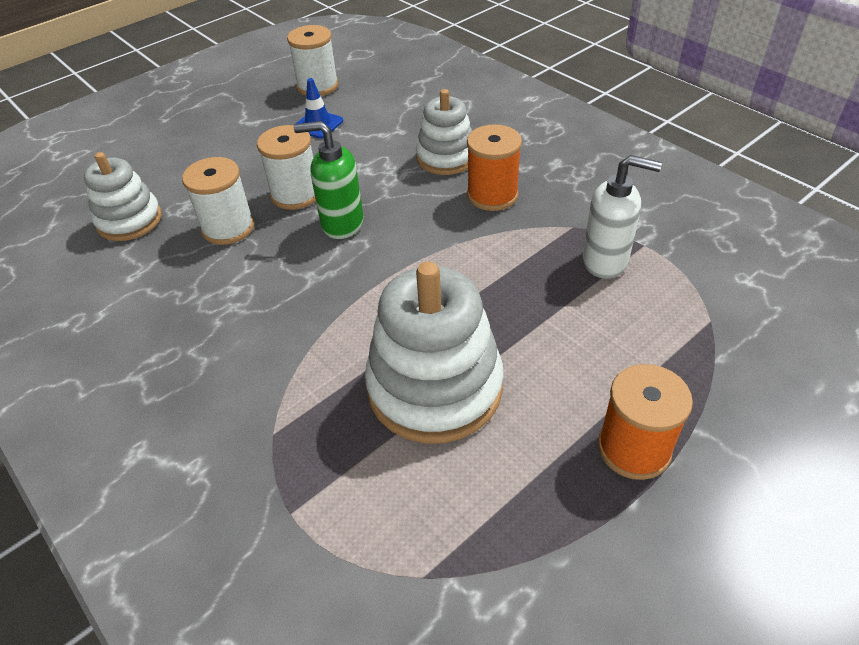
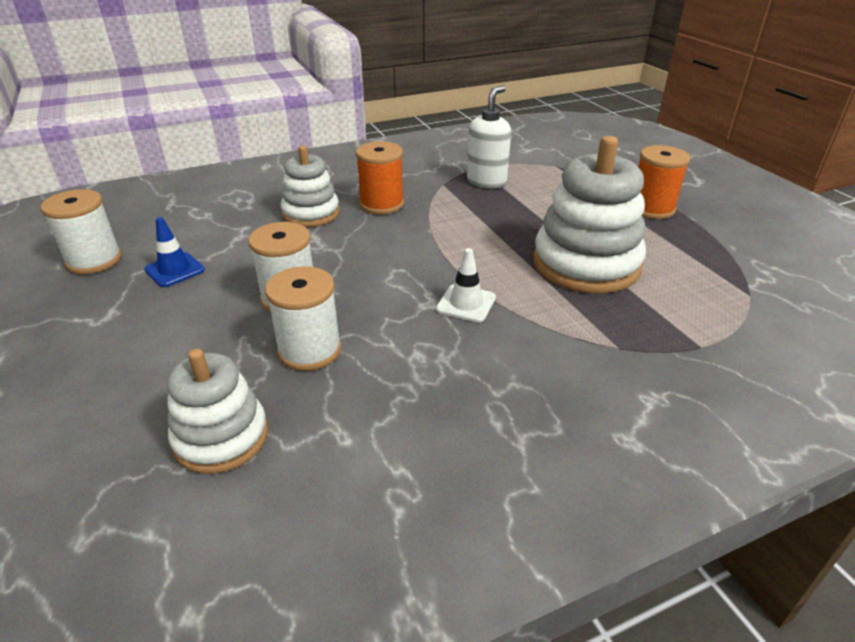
camera: 75 degrees left, 10 degrees down
(320, 302) = (466, 303): none -> white traffic cone
(342, 224) = (361, 278): green soap dispenser -> none

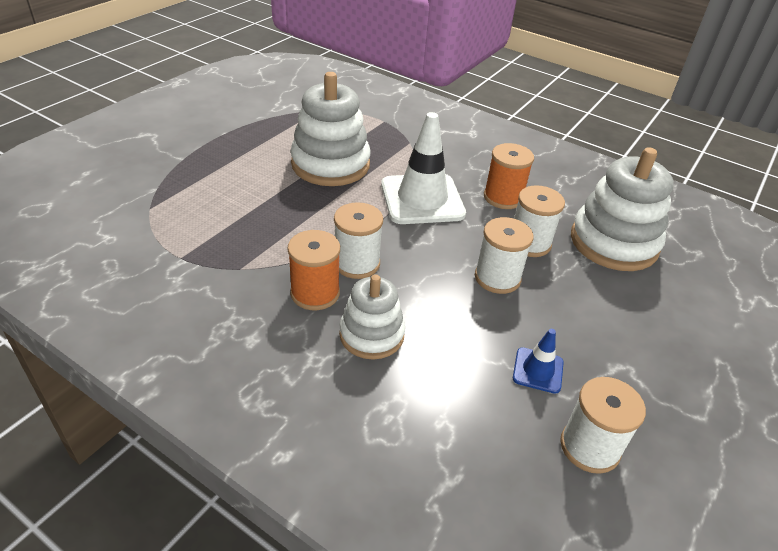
camera: 125 degrees left, 5 degrees up
(221, 437) = (613, 242): white stacking toy -> white stacking toy, size x1.63
(397, 230) = (357, 263): none -> white spool
(466, 303) = (422, 199): white traffic cone -> white traffic cone, size x2.10
(486, 182) = (216, 242): white soap dispenser -> none
(651, 209) = (219, 149): orange spool -> orange spool (503, 197)

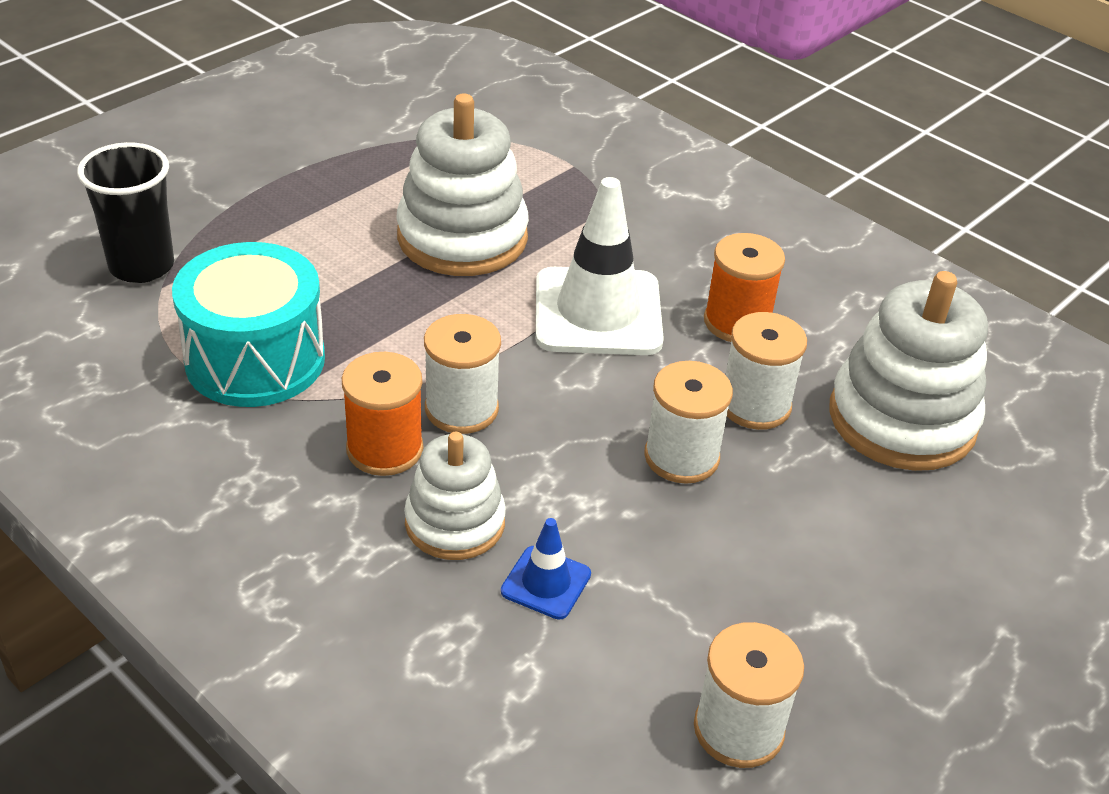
camera: 10 degrees right, 0 degrees up
(134, 197) = (141, 266): none -> black cup
(219, 246) = (255, 359): none -> turquoise drum
(538, 370) = (697, 608): blue traffic cone -> blue traffic cone (546, 583)

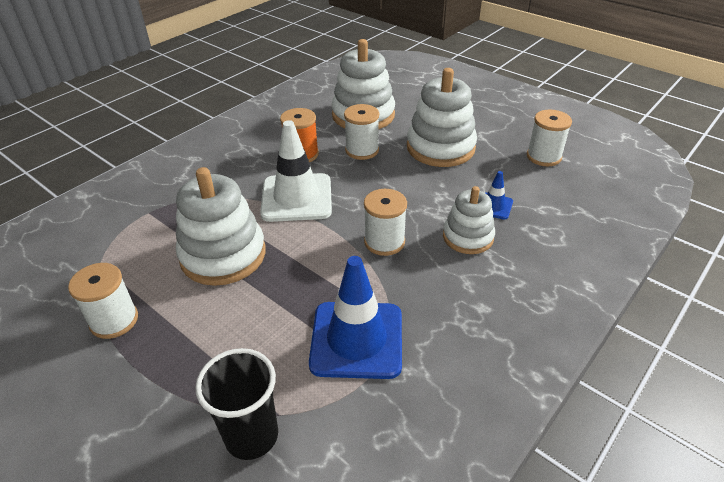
camera: 90 degrees left, 0 degrees up
(255, 359) = (357, 339): turquoise drum -> blue traffic cone
(385, 449) = (423, 268): orange spool -> none
(681, 457) = (401, 170): white spool -> white spool (114, 320)
(771, 533) = (440, 148): none -> white stacking toy

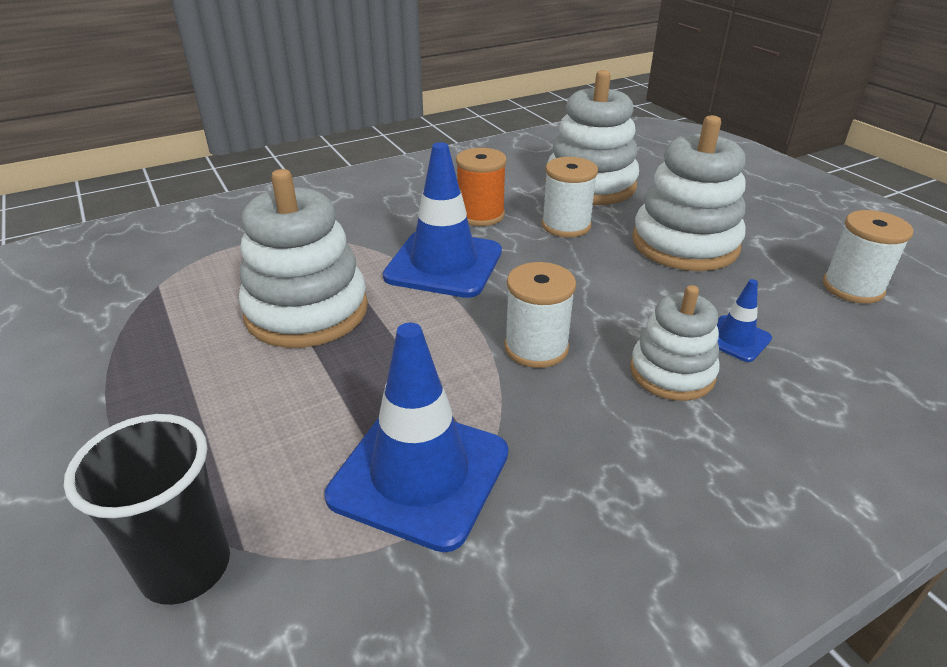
camera: 20 degrees right, 5 degrees down
(114, 320) = (126, 355): white spool -> none
(296, 198) = (444, 264): white traffic cone -> blue traffic cone

